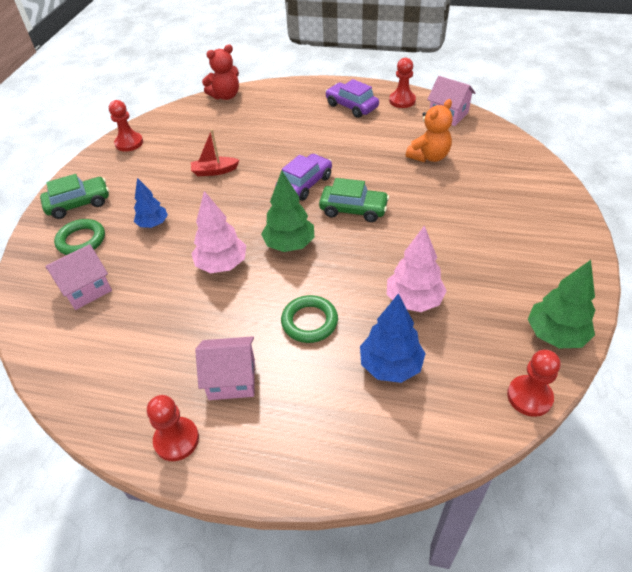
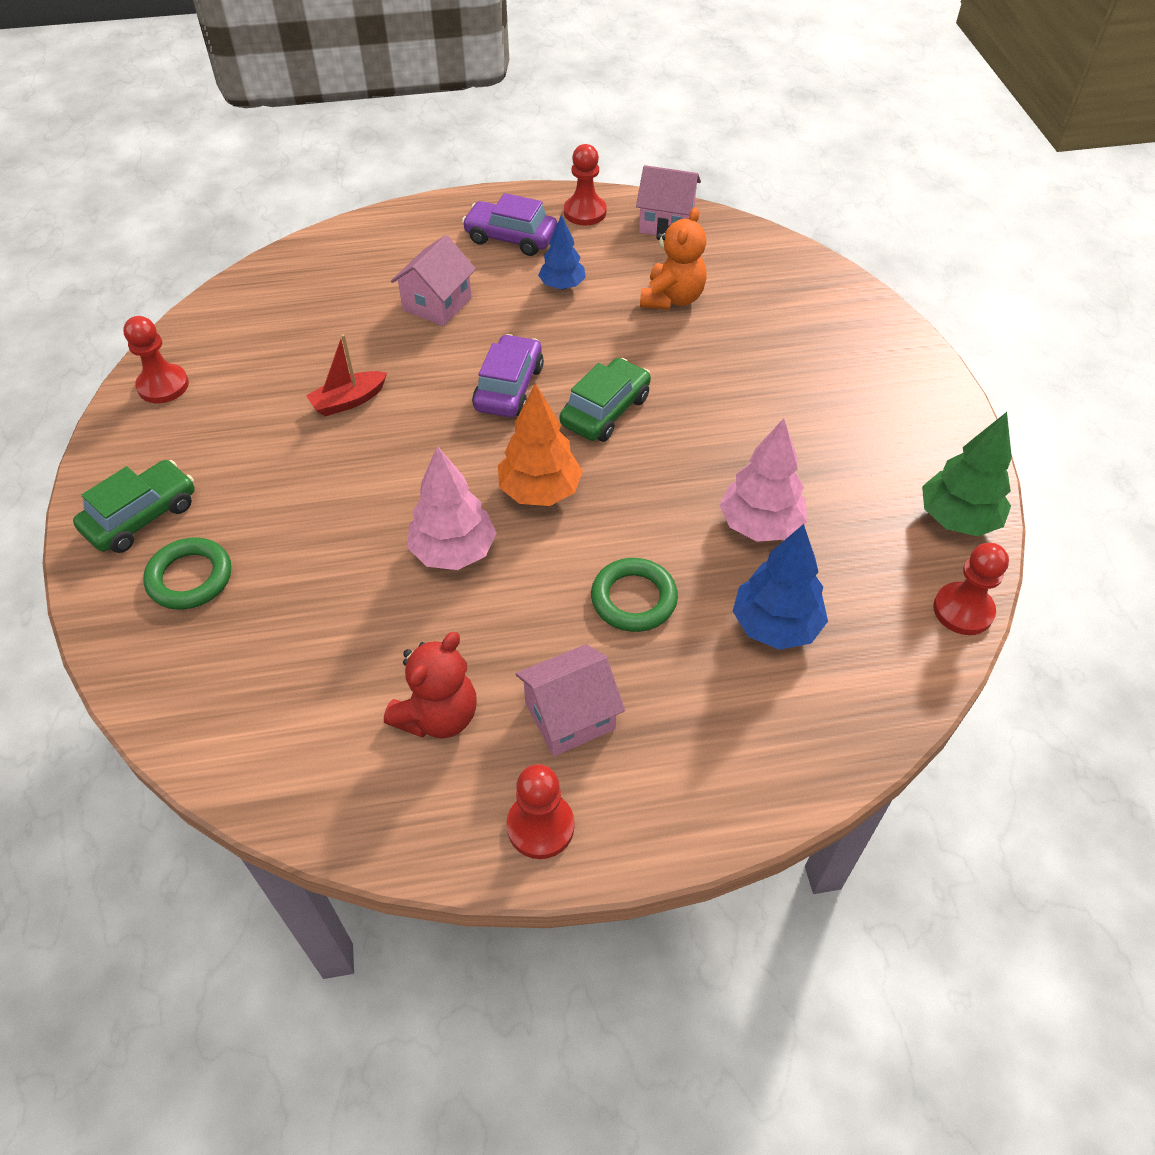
camera: 25 degrees left, 5 degrees up
(86, 289) = (253, 654): pink house -> pink house (437, 304)
(153, 224) = (299, 517): blue tree -> blue tree (562, 286)
(225, 96) = (286, 261): red teddy bear -> red teddy bear (438, 715)
(289, 245) = (540, 491): green tree -> orange tree
(353, 209) = (605, 411): green car -> green car turned 45 degrees counterclockwise

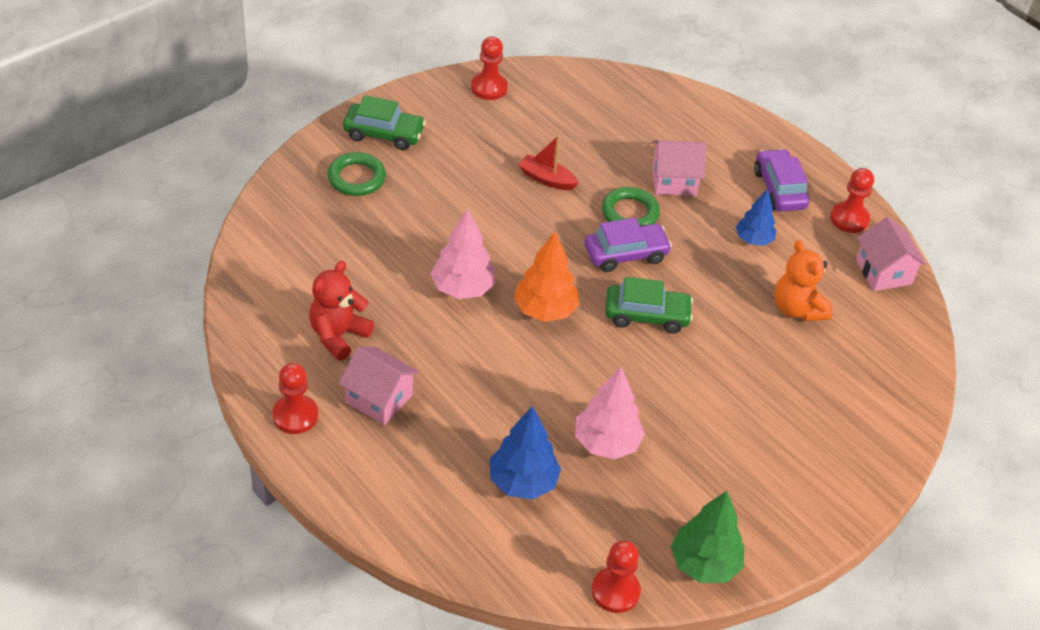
camera: 55 degrees right, 5 degrees down
(438, 715) = (338, 335): red teddy bear -> red teddy bear turned 120 degrees clockwise
(634, 599) = (490, 396): green ring -> green ring (629, 213)
(672, 299) = (797, 309): orange teddy bear -> orange teddy bear turned 75 degrees clockwise

